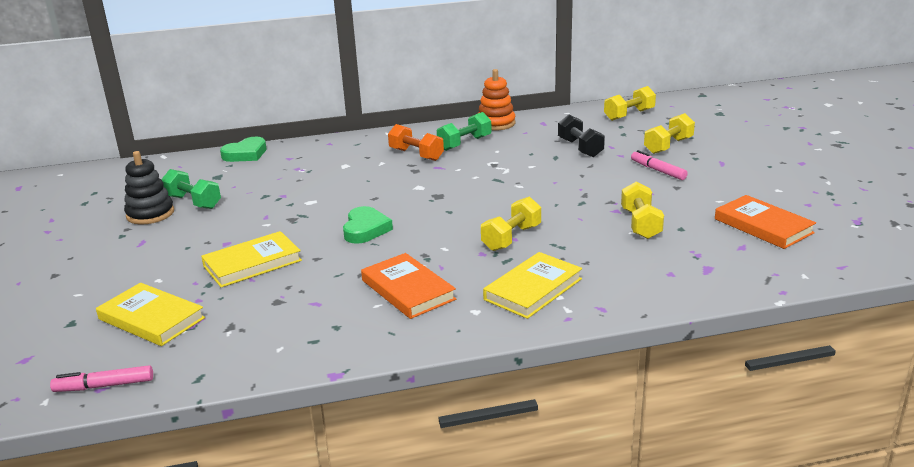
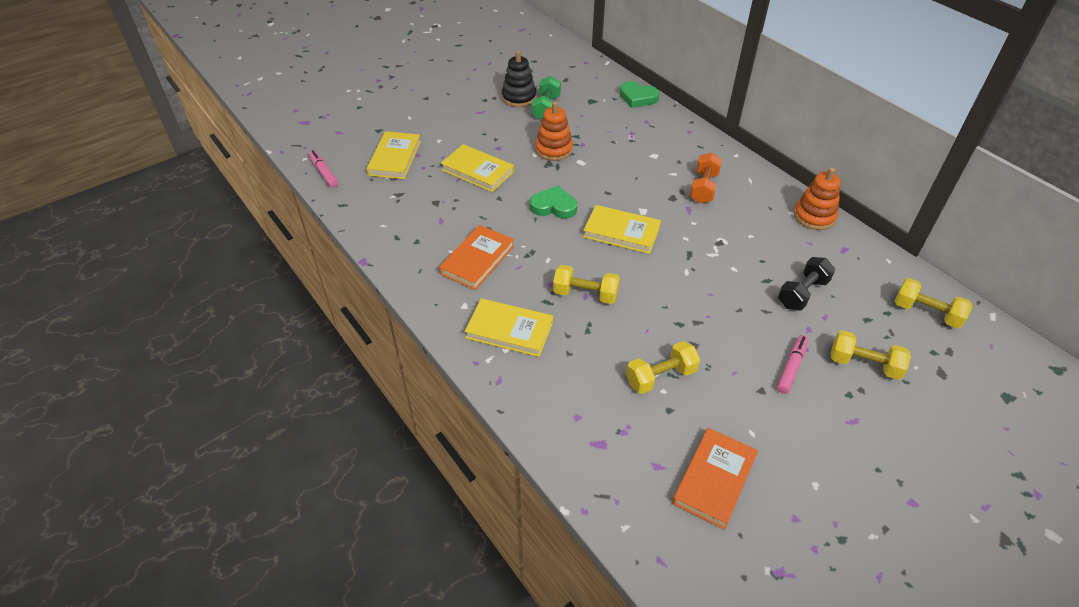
camera: 65 degrees right, 20 degrees up
(272, 212) = (554, 149): none -> orange stacking toy
(365, 229) = (554, 206): green heart -> green heart turned 150 degrees counterclockwise
(439, 203) = (621, 232): none -> yellow book
(464, 143) = (751, 210): green dumbbell -> none

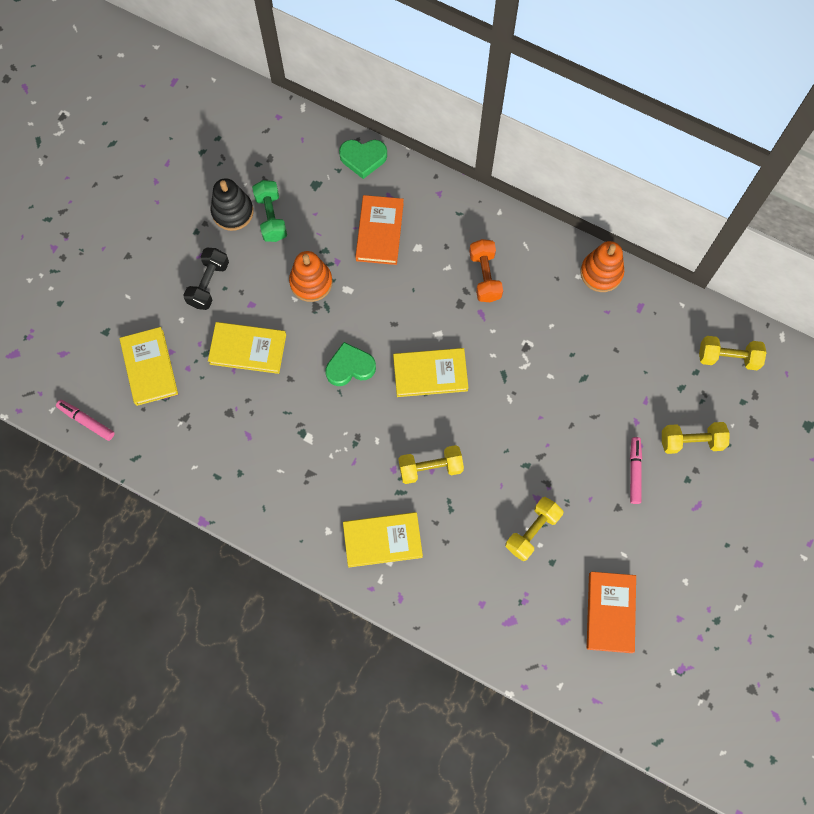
camera: 25 degrees left, 25 degrees up
(477, 260) = (311, 470): orange book -> orange book (379, 232)
(802, 293) = (619, 380): black dumbbell -> black dumbbell (209, 284)

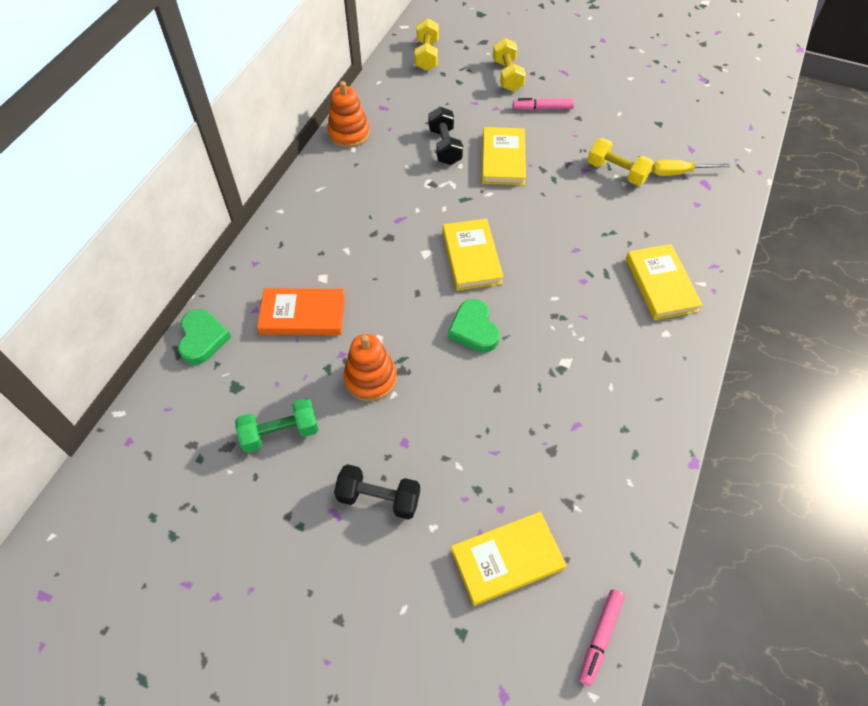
camera: 95 degrees left, 15 degrees down
(232, 212) = (271, 481): black stacking toy -> none
(248, 349) = (465, 439): yellow book -> yellow book (503, 159)
(430, 468) = (574, 250): yellow dumbbell -> none
(485, 276) = (356, 218): orange dumbbell -> none
(527, 597) = (679, 173): none -> yellow screwdriver
(578, 363) = (445, 146): none -> black dumbbell
(610, 612) = (673, 120): orange book -> none

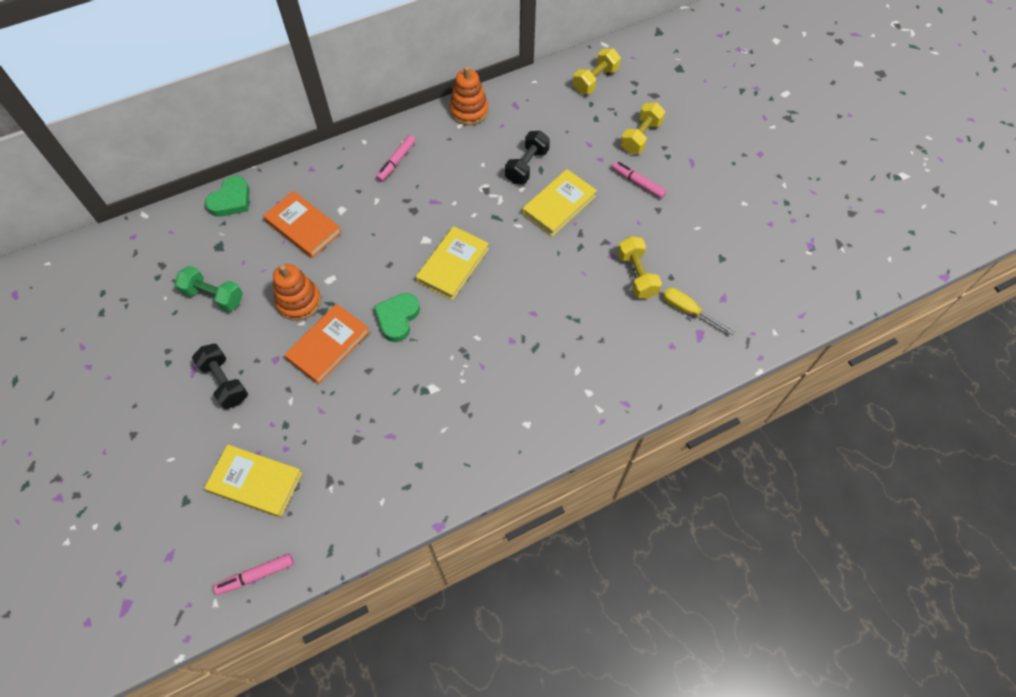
camera: 40 degrees right, 5 degrees up
(329, 209) = (396, 161): none -> pink marker
(439, 394) = (328, 345): none -> orange book
(661, 284) = (566, 386): yellow book -> none

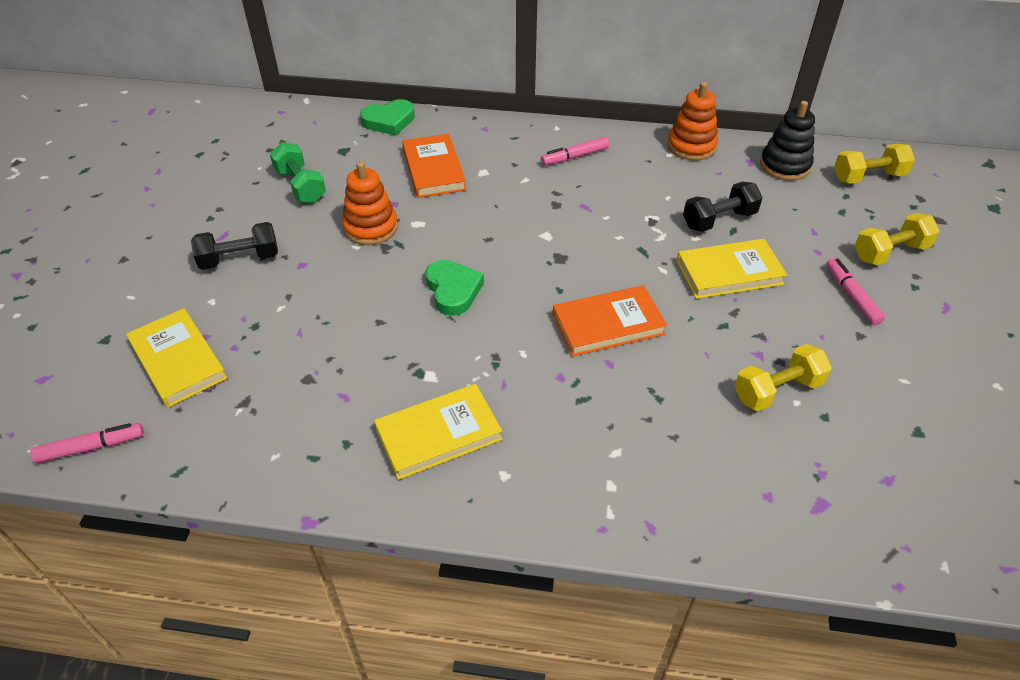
camera: 35 degrees right, 15 degrees down
(225, 382) = (240, 259): black dumbbell -> black dumbbell turned 75 degrees clockwise
(256, 575) = (91, 447): pink marker -> pink marker turned 150 degrees clockwise
(328, 345) = (362, 278): orange book -> orange book (608, 324)
(397, 318) = (453, 290): green heart -> green heart turned 105 degrees clockwise
(453, 265) = (555, 271): yellow book -> yellow book (438, 434)
(539, 97) = (785, 165): none -> black stacking toy
(636, 275) = (777, 390): yellow dumbbell -> yellow dumbbell turned 45 degrees clockwise
(688, 311) = (822, 467): yellow screwdriver -> none

